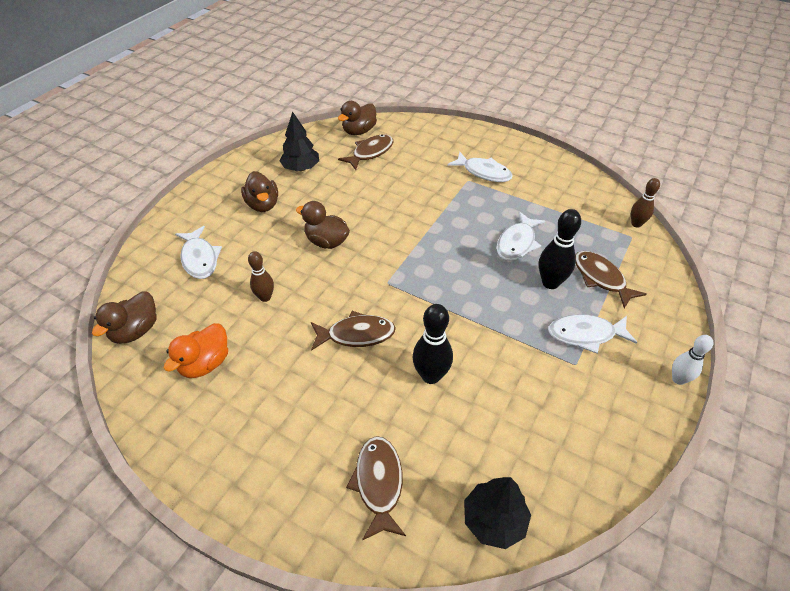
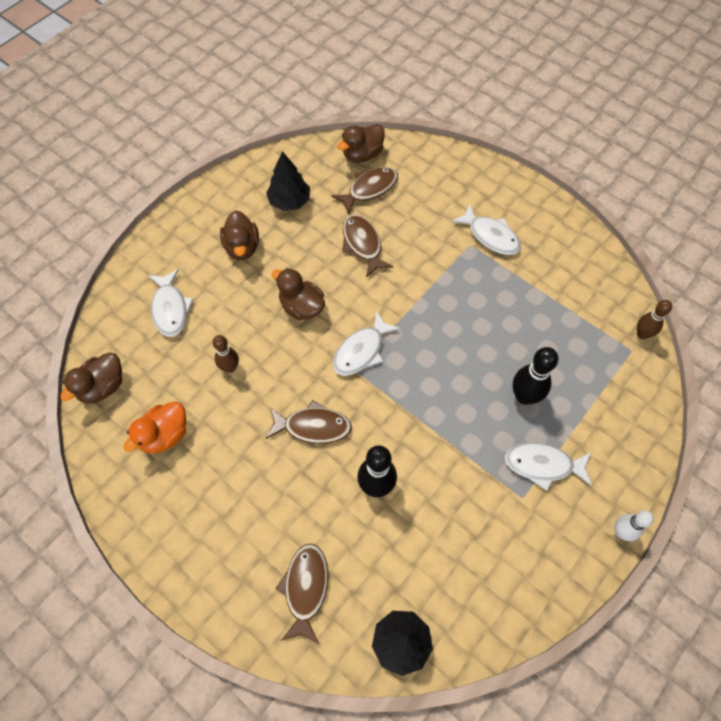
camera: 10 degrees right, 15 degrees up
(517, 243) = (503, 339): white fish -> white fish (361, 351)
(601, 278) = (580, 399): brown fish -> brown fish (362, 244)

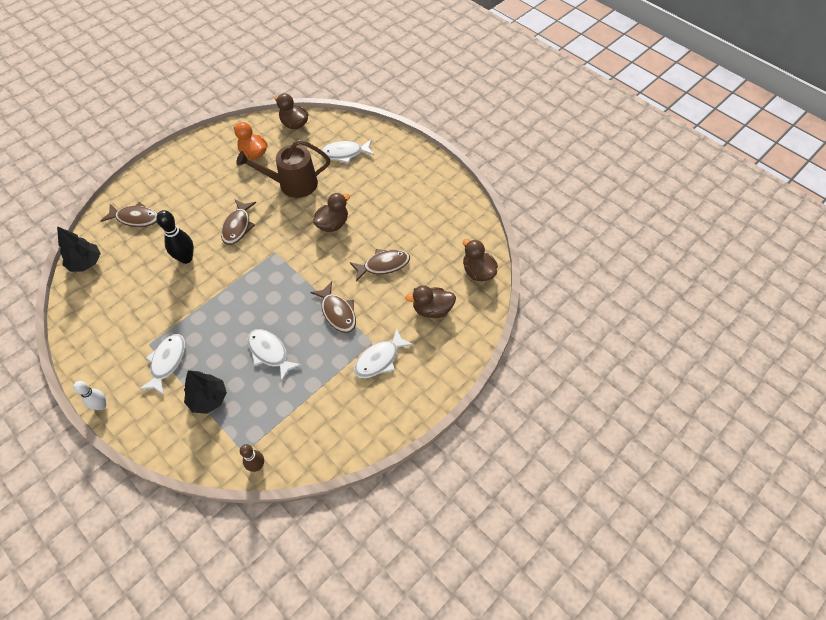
camera: 95 degrees right, 5 degrees down
(230, 367) = (293, 184): brown bowling pin -> brown watering can
(242, 247) = (391, 191): brown duck -> brown duck (432, 309)
(289, 201) = (431, 220): black tree -> black tree (208, 398)
(361, 351) = (288, 257): white fish -> white fish (270, 353)
(369, 189) = (439, 274): brown fish -> brown fish (337, 312)
(524, 396) = (224, 359): black bowling pin -> none

